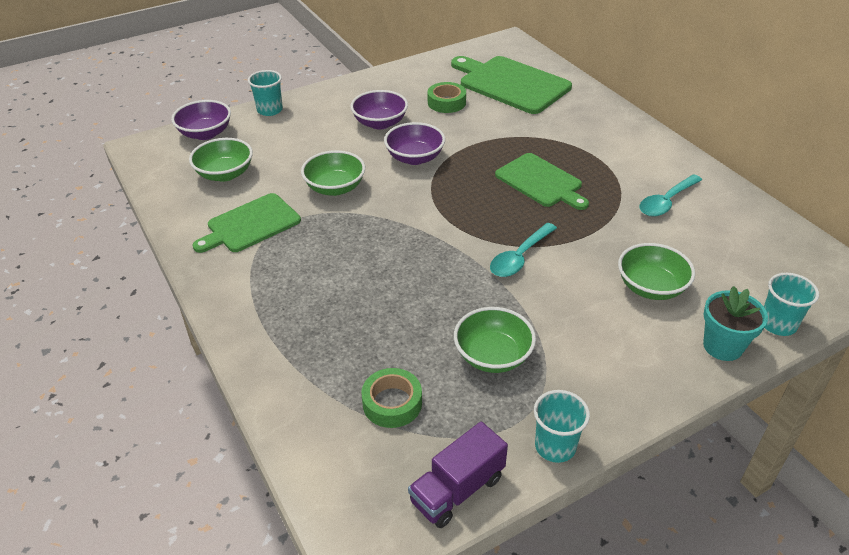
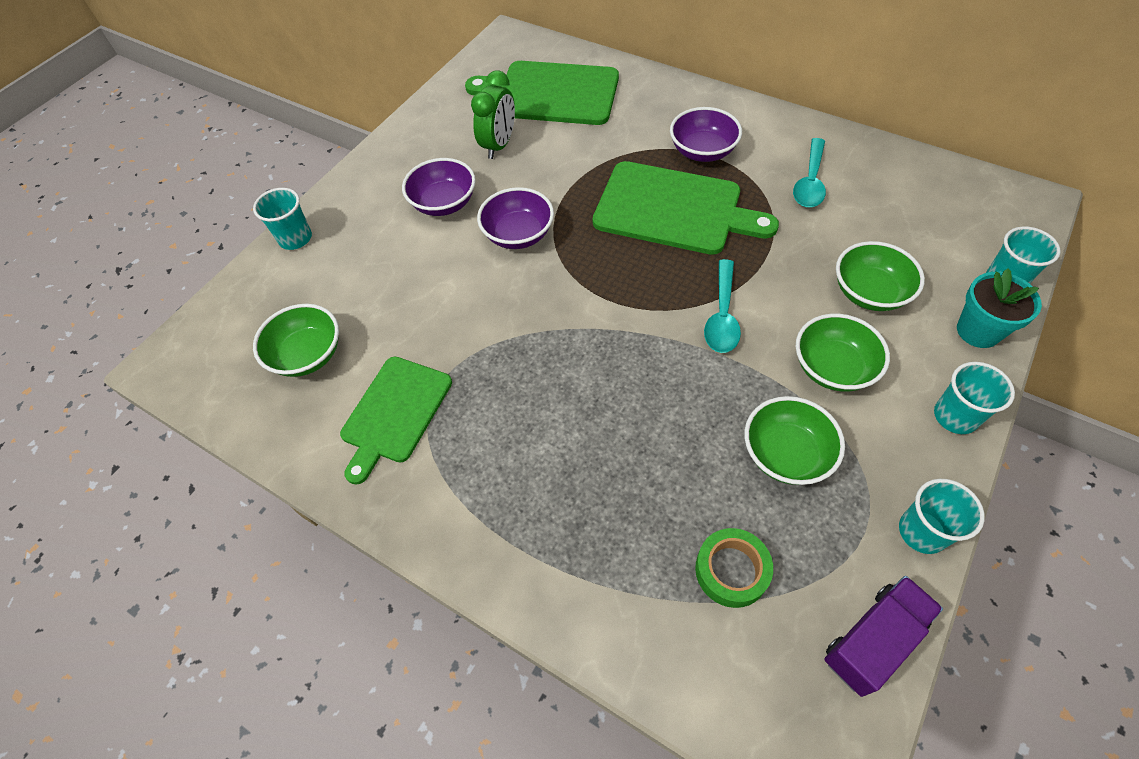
camera: 25 degrees left, 15 degrees up
(205, 133) = (237, 306): purple bowl -> purple bowl (702, 151)
(335, 188) = (458, 315): green bowl -> green bowl (833, 368)
(446, 102) = (499, 145): green tape -> green clock
(457, 489) = (873, 640): purple truck -> purple truck turned 150 degrees counterclockwise
(541, 182) = (674, 209): green cutting board -> green cutting board, size x1.50
(650, 390) = (955, 416): none -> turquoise cup

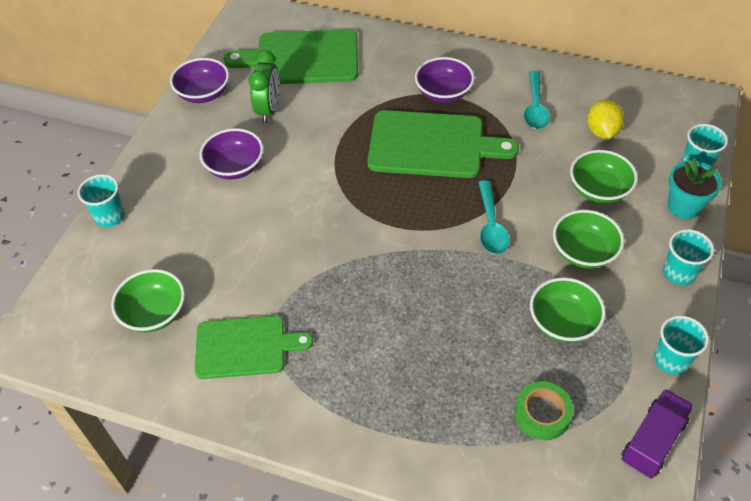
camera: 15 degrees left, 5 degrees down
(394, 413) = (245, 347): green cutting board -> green cutting board turned 105 degrees counterclockwise
(518, 234) = (307, 184): purple bowl -> purple bowl (203, 93)
(888, 222) = (602, 132): none -> yellow lemon

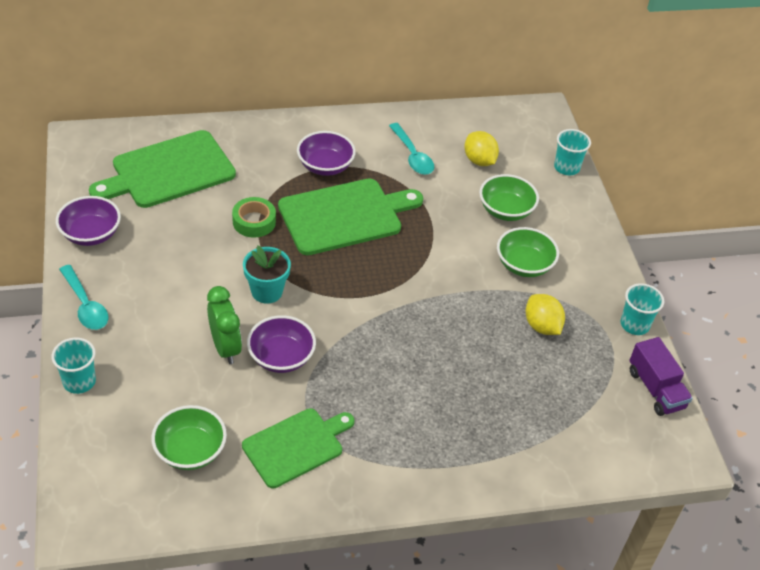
camera: 35 degrees left, 5 degrees down
(235, 167) = (174, 293): purple bowl -> purple bowl (281, 357)
(269, 110) = (170, 230): green clock -> green clock (225, 347)
(491, 225) = (438, 268): turquoise spoon -> turquoise spoon (85, 305)
(542, 414) = (568, 401): green tape -> green tape (254, 222)
(563, 322) = (541, 326): green bowl -> yellow lemon
(652, 441) = (655, 389): purple truck -> purple truck turned 150 degrees clockwise
(679, 273) = (602, 257): turquoise cup -> none
(683, 207) = (576, 203): turquoise flower pot -> turquoise flower pot (267, 291)

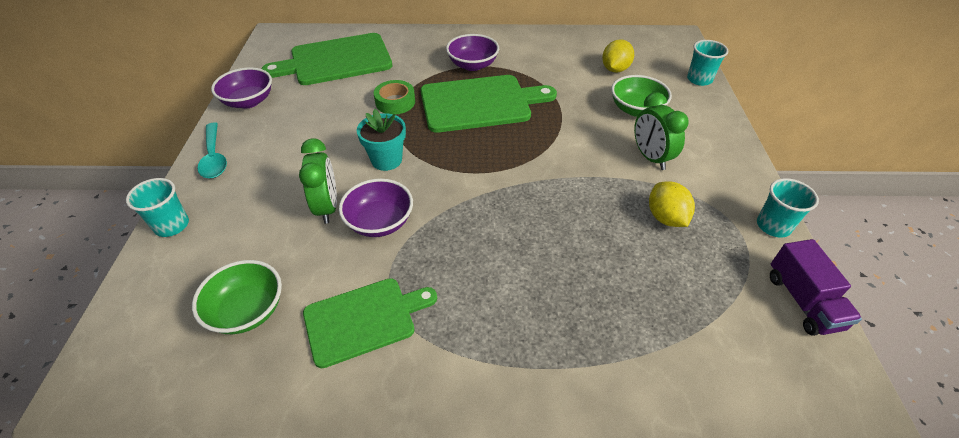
camera: 15 degrees right, 0 degrees up
(412, 156) = (553, 62): turquoise spoon -> none
(479, 161) = (615, 69): yellow lemon -> yellow lemon turned 45 degrees clockwise
(524, 265) = (650, 157): green bowl -> green clock

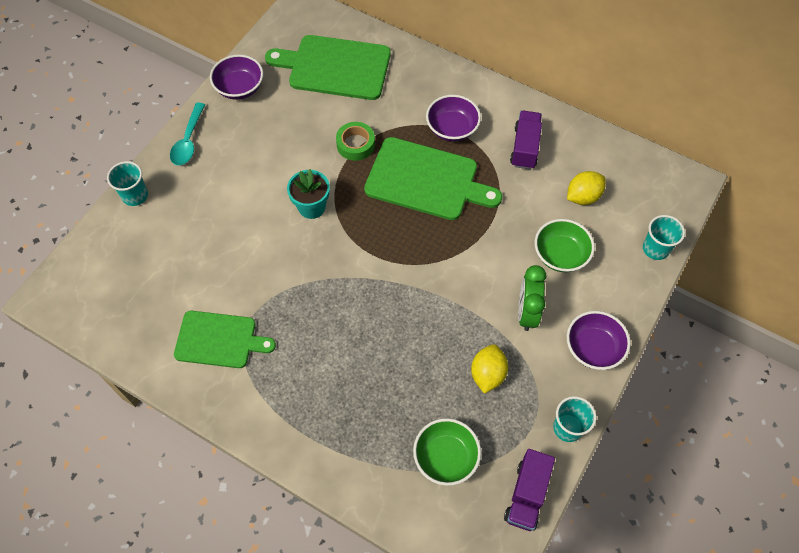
camera: 30 degrees right, 15 degrees up
(247, 311) = (153, 294): green bowl -> green bowl (445, 457)
(327, 207) = (244, 232): green clock -> none
(380, 222) = (273, 265): purple bowl -> purple bowl (593, 348)
(542, 57) = (525, 147): none -> purple truck

